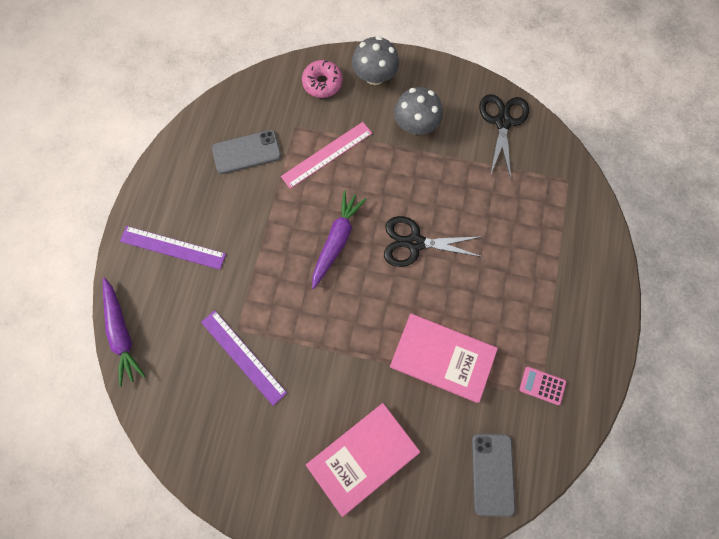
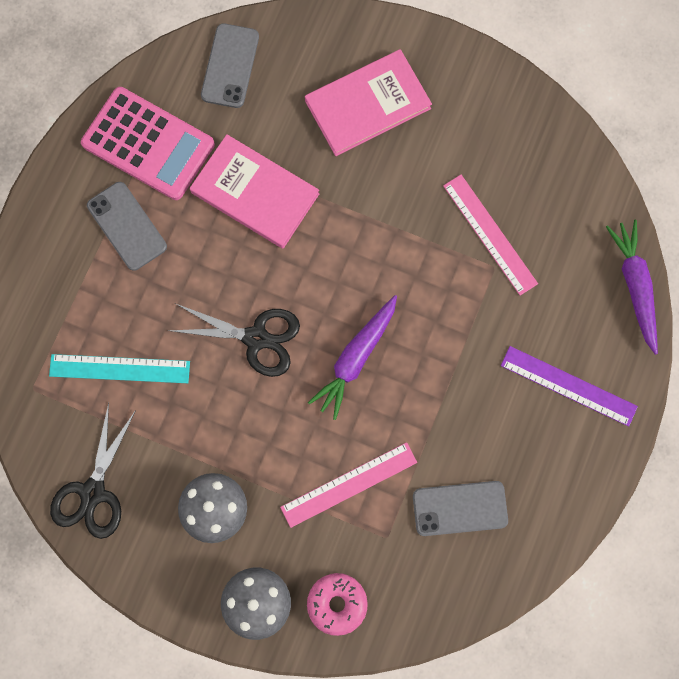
camera: 170 degrees left, 5 degrees up
(243, 356) = (489, 234): purple ruler -> pink ruler
(510, 204) = (119, 368): none -> turquoise ruler
(538, 312) = (127, 226): none -> grey phone
(542, 385) = (148, 144): pink calculator -> pink calculator, size x2.40

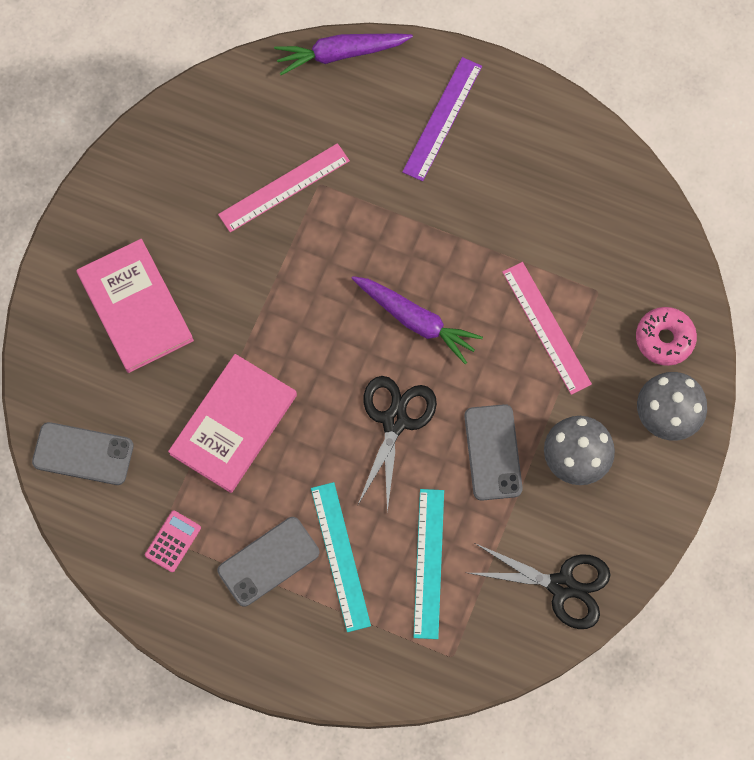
camera: 90 degrees left, 5 degrees down
(129, 289) = (340, 556): none -> turquoise ruler
(148, 144) = (173, 541): pink calculator -> pink calculator, size x0.42
(460, 508) = (566, 222): grey phone -> grey phone (493, 452)

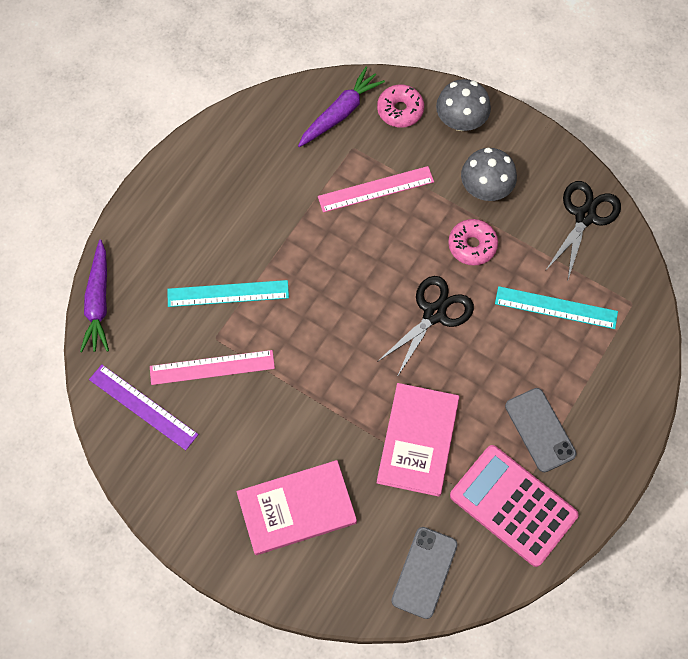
camera: 80 degrees left, 5 degrees down
(173, 541) = (513, 505): pink calculator -> pink calculator, size x2.40
(233, 424) = (418, 440): pink book -> pink book turned 60 degrees clockwise
(284, 188) = (212, 367): pink ruler -> pink ruler turned 75 degrees counterclockwise
(340, 556) = (542, 373): turquoise ruler -> turquoise ruler (228, 294)
(394, 420) = (434, 313): black scissors -> black scissors turned 105 degrees clockwise
(416, 320) = (352, 283): purple carrot -> purple carrot (340, 113)
(442, 119) = (179, 233): purple ruler -> purple ruler (143, 406)
(493, 452) = (472, 245): grey phone -> pink donut

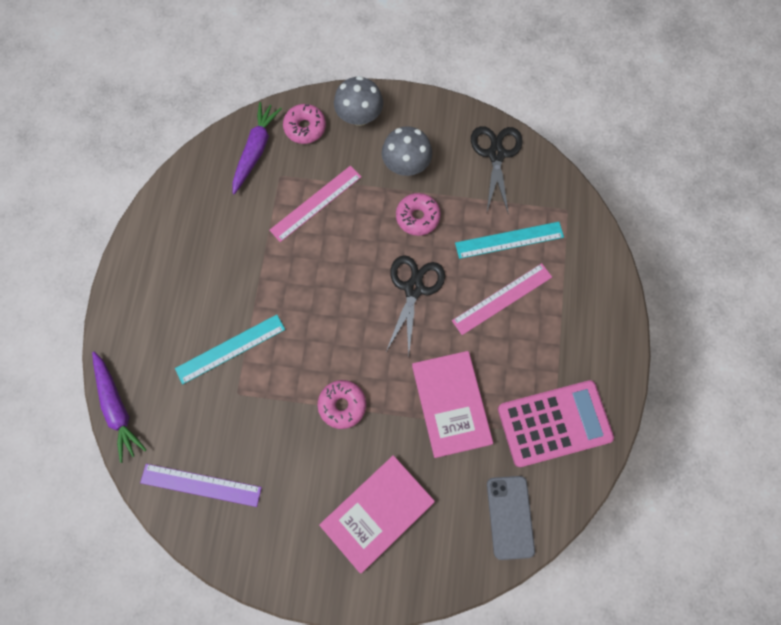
camera: 25 degrees left, 5 degrees up
(212, 367) = (246, 420): pink ruler -> pink ruler (502, 298)
(310, 394) = (342, 405): none -> pink donut
(513, 505) = (554, 423): pink calculator -> pink calculator turned 150 degrees clockwise
(540, 430) = (545, 349): grey phone -> none

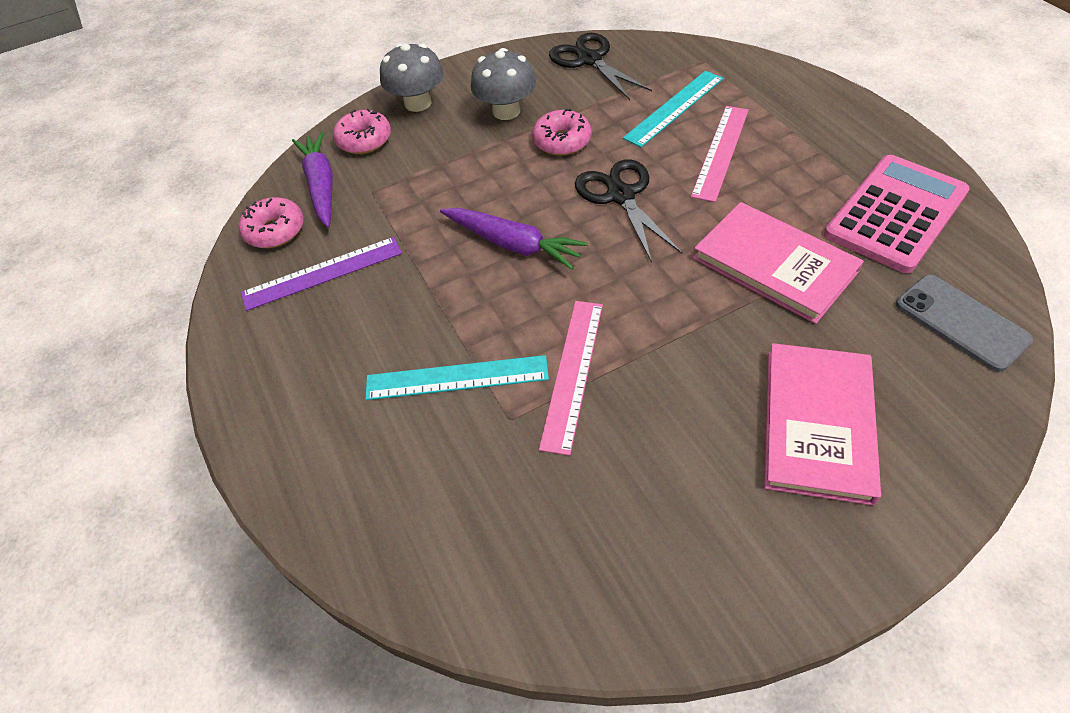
camera: 30 degrees left, 20 degrees down
(117, 408) = (348, 550): purple carrot -> purple carrot (513, 244)
(201, 484) = (557, 560): purple ruler -> purple ruler (322, 273)
(230, 349) = (457, 378): turquoise ruler -> turquoise ruler turned 60 degrees clockwise
(316, 203) = (436, 190): pink ruler -> pink ruler (573, 373)
(342, 405) = (655, 344): pink donut -> pink donut (275, 231)

